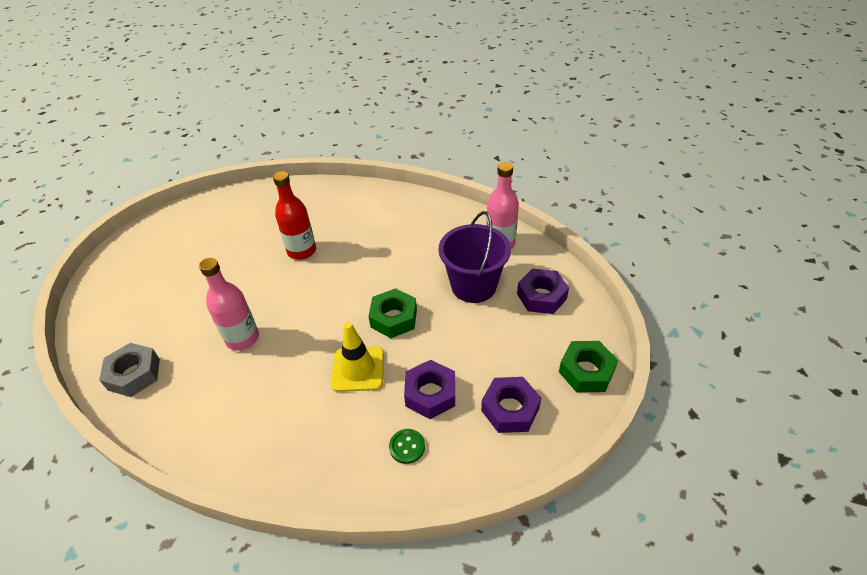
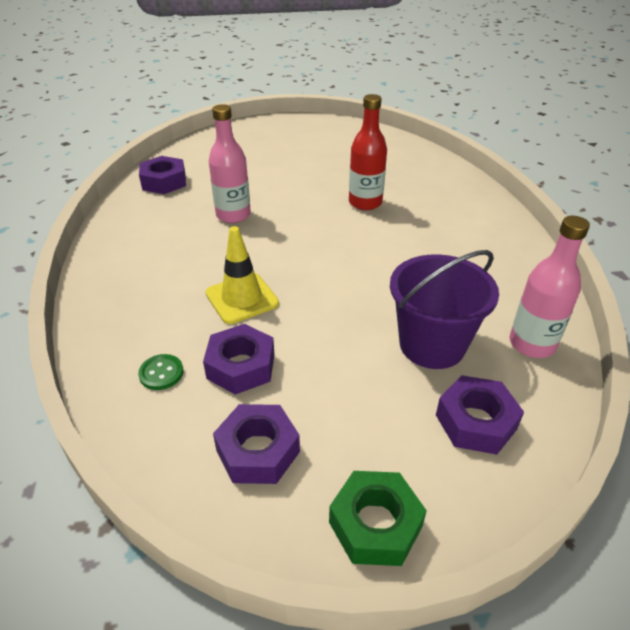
camera: 60 degrees right, 5 degrees down
(134, 374) = (164, 182): grey nut -> purple nut
(393, 318) = (327, 297): green nut -> none

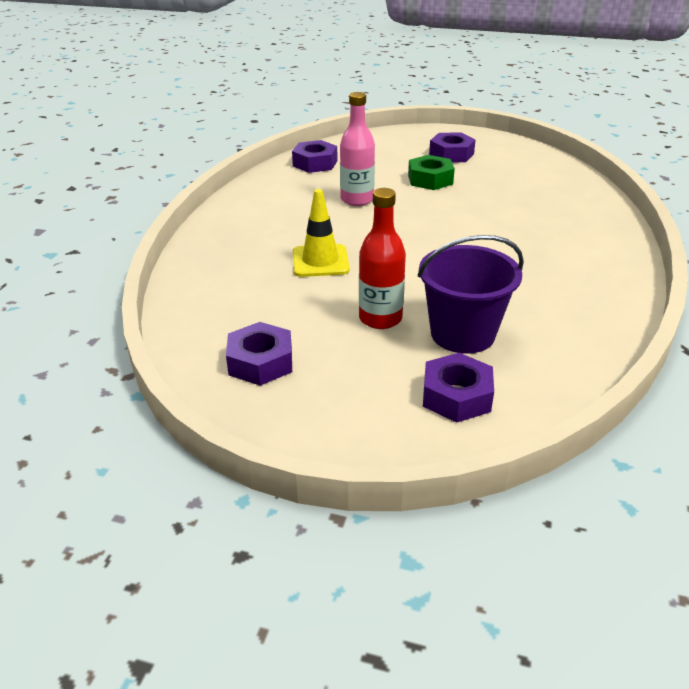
camera: 25 degrees right, 5 degrees down
(161, 373) = (223, 295): green button -> none
(241, 366) = (286, 306): purple nut -> purple nut (451, 154)
(365, 203) = (488, 214): red bottle -> red bottle (380, 318)
(375, 524) = (316, 432): green nut -> green nut (430, 179)
(532, 344) = (562, 358): pink bottle -> none

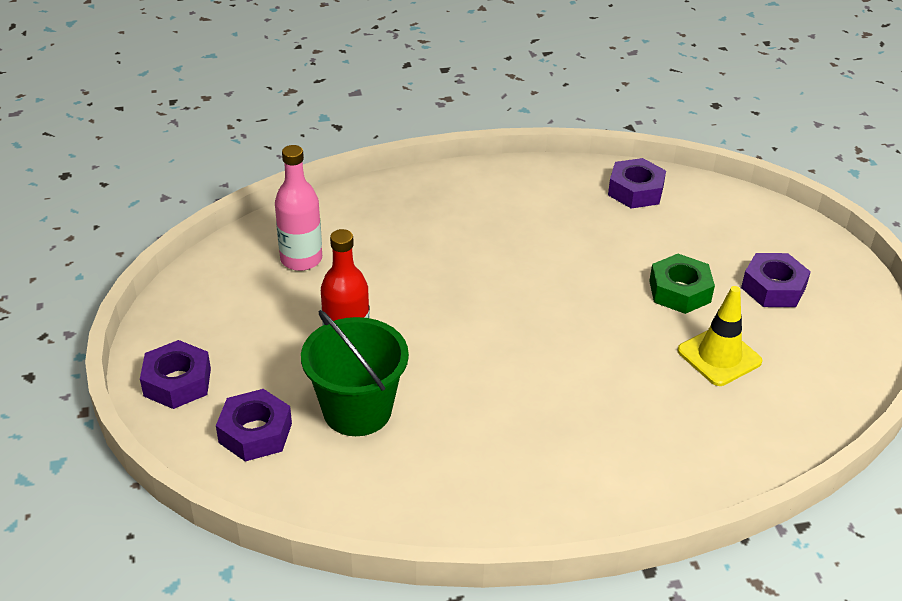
camera: 60 degrees right, 5 degrees up
(260, 362) = (236, 299): purple nut -> purple nut (177, 382)
(320, 261) = (422, 273): yellow traffic cone -> yellow traffic cone (719, 356)
(357, 200) = (574, 252): pink bottle -> pink bottle (301, 259)
(462, 334) = (357, 410): purple bucket -> green bucket

